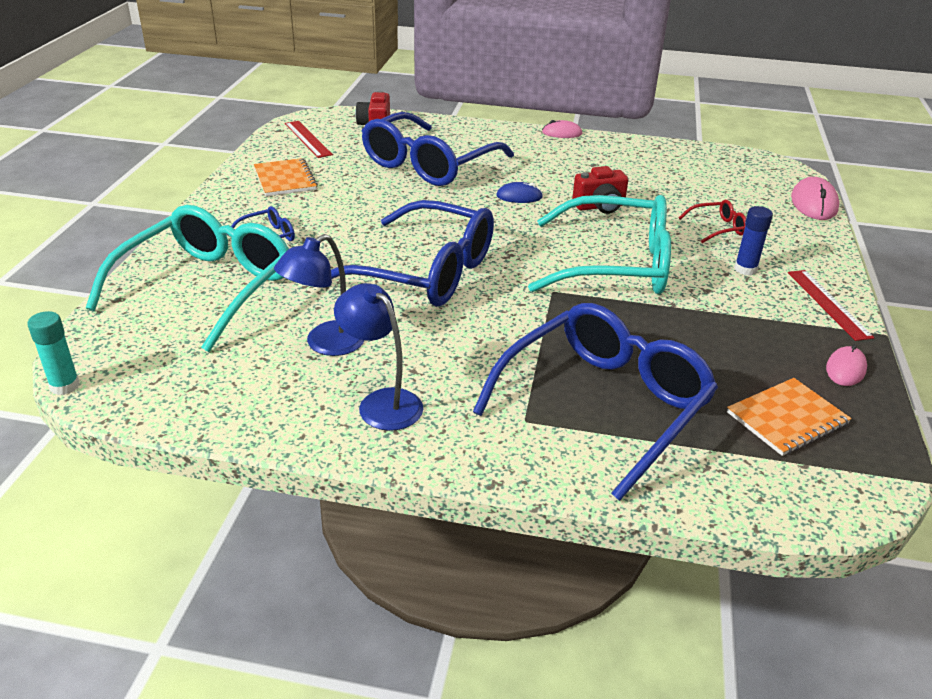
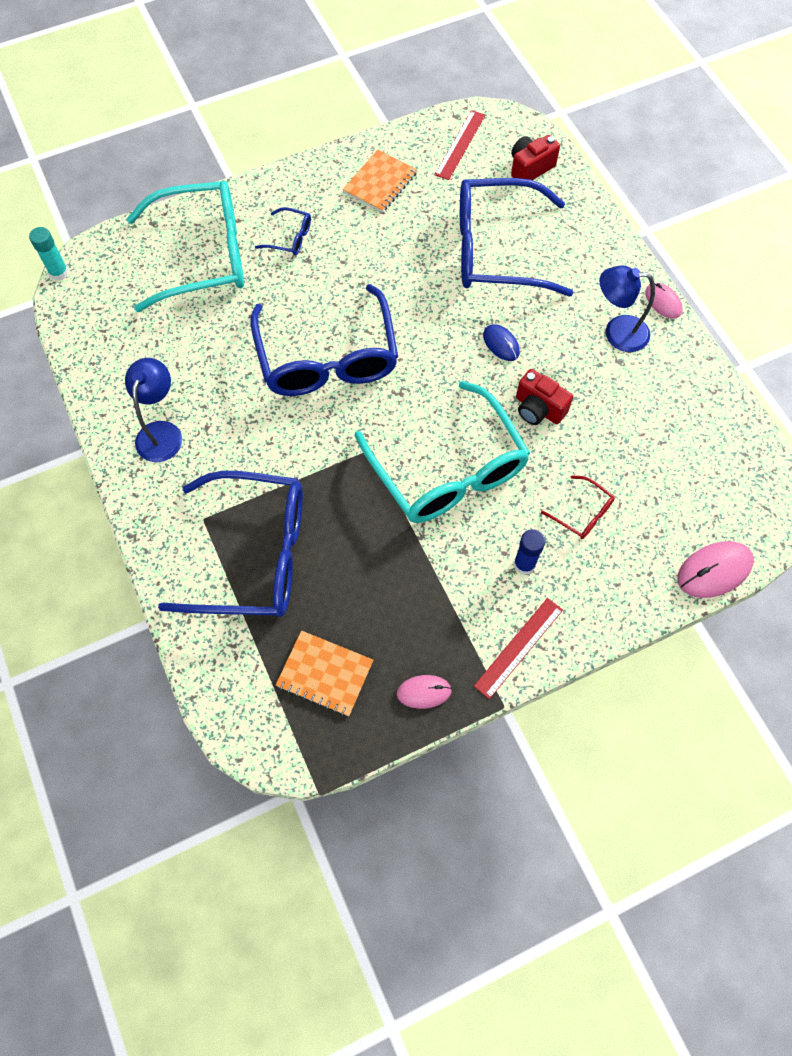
camera: 55 degrees right, 30 degrees up
(325, 344) = (195, 362): blue lamp -> blue lamp (617, 332)

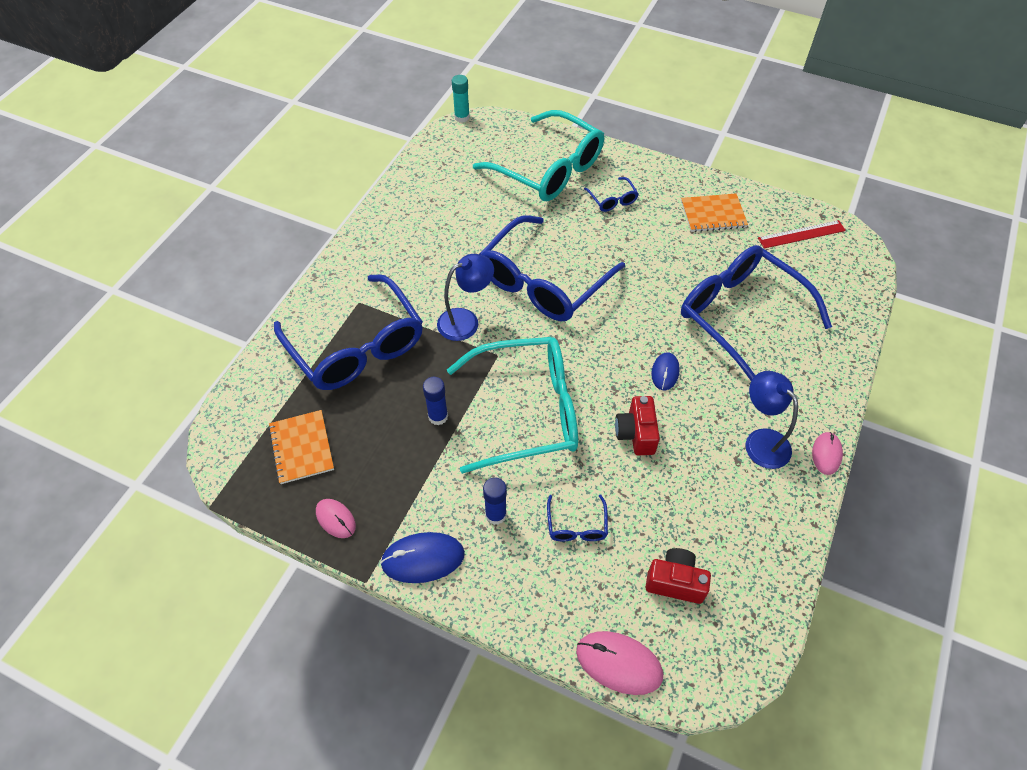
camera: 50 degrees right, 10 degrees down
(161, 432) = (401, 239): blue lamp -> blue lamp (466, 320)
(392, 540) = (438, 416): none -> blue glue stick
(448, 469) = (527, 411): turquoise glasses -> turquoise glasses turned 120 degrees counterclockwise
(519, 647) = (423, 558): red ruler -> blue mouse
(530, 168) = (836, 287): red camera -> red camera (675, 582)
(582, 513) = (576, 525): red glasses -> blue glasses

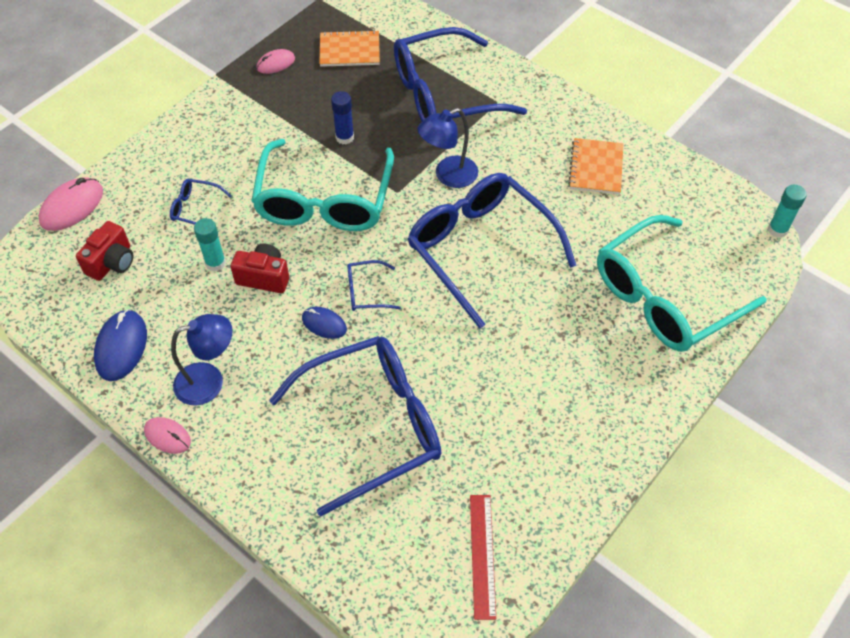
camera: 105 degrees right, 0 degrees up
(423, 558) = (217, 108): blue mouse -> blue mouse (121, 347)
(466, 320) = (448, 176): blue lamp -> blue lamp turned 75 degrees clockwise
(495, 514) = (232, 158): blue glue stick -> none
(612, 200) = (596, 350): blue glasses -> blue glasses (366, 292)
(636, 481) = (215, 263): none -> turquoise glue stick
(713, 214) = (545, 457): orange notebook -> orange notebook (596, 168)

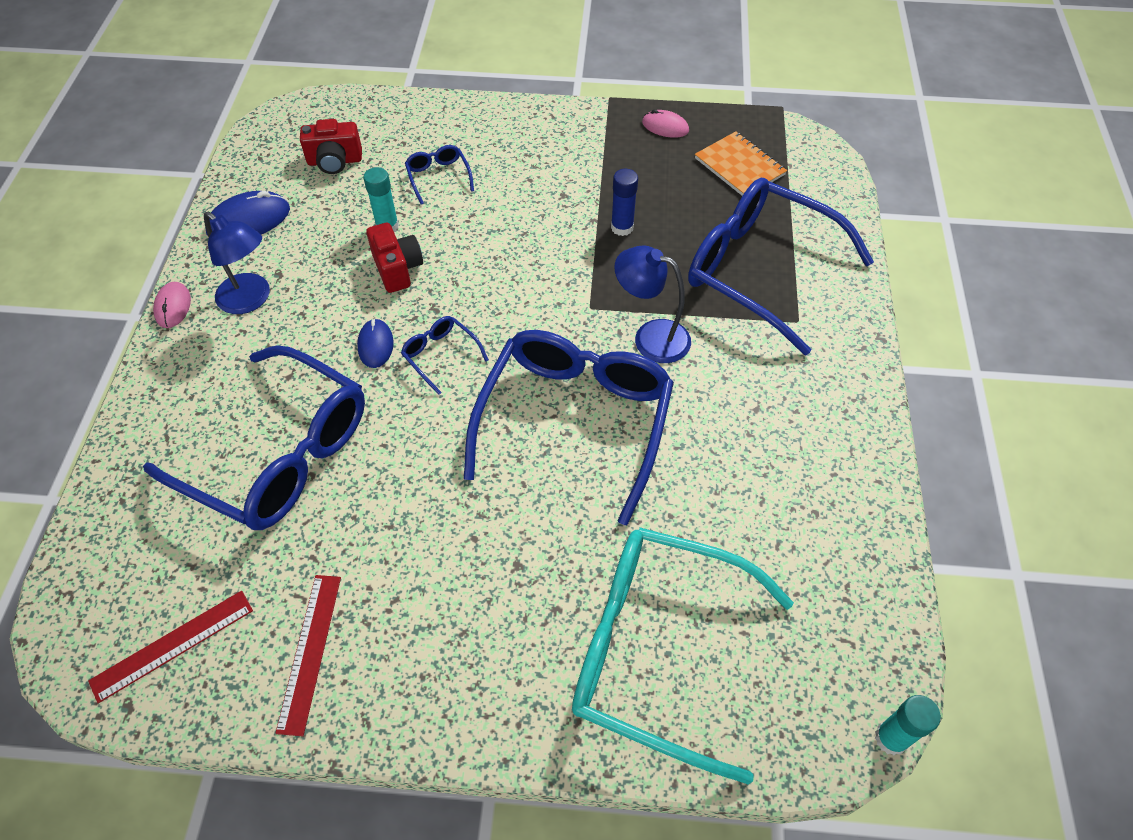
camera: 55 degrees right, 0 degrees up
(72, 206) = (375, 103): pink mouse -> none
(324, 200) = (528, 258): turquoise glasses -> none
(544, 475) = (309, 652): none -> red ruler
(596, 168) = (794, 468): orange notebook -> none

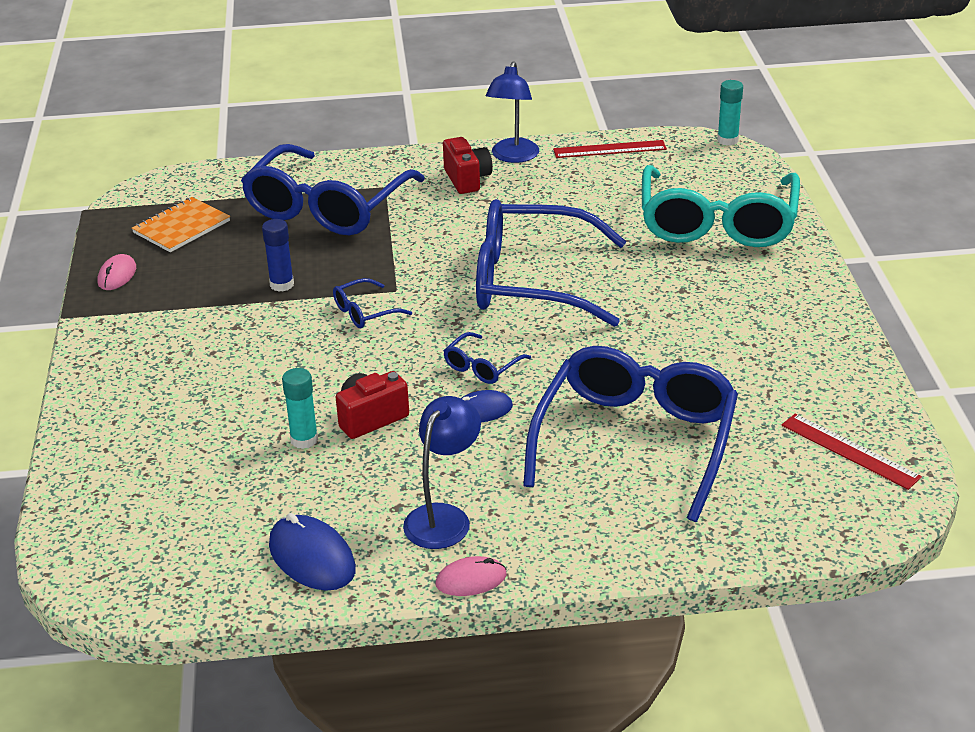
camera: 100 degrees left, 20 degrees down
(309, 652) = (810, 375): red ruler -> red ruler (609, 149)
(335, 161) = (190, 509): red camera -> red camera (467, 179)
(438, 177) = (214, 418): blue glasses -> blue glasses (365, 312)
(650, 337) = (423, 254): blue lamp -> blue lamp (513, 157)

